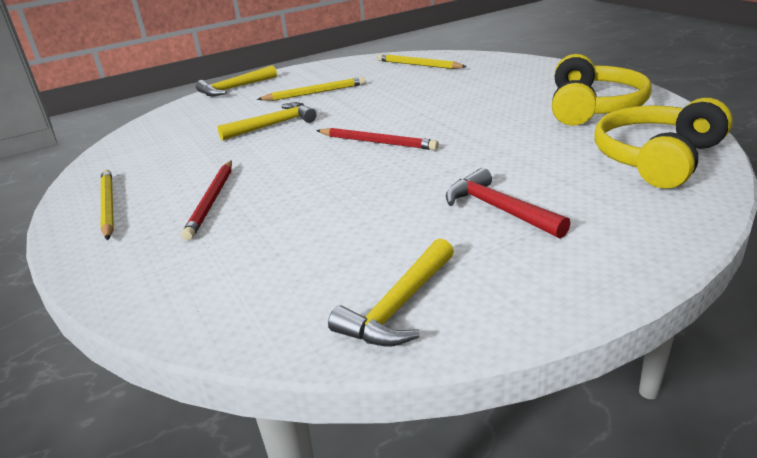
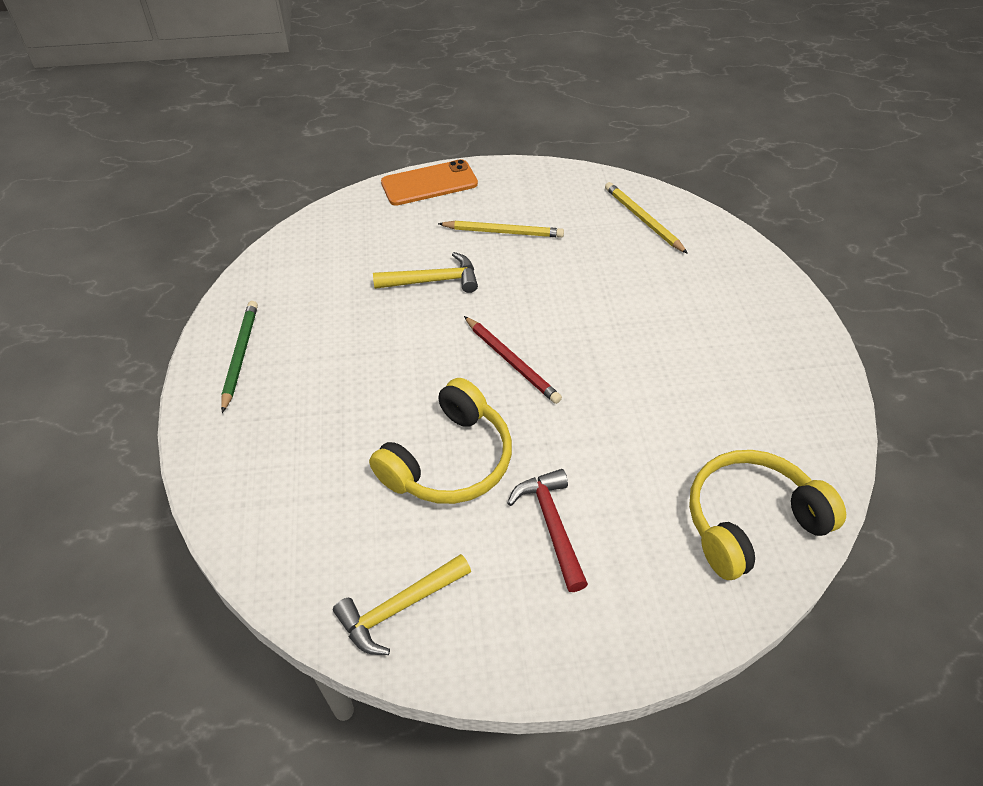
camera: 20 degrees right, 20 degrees up
(108, 206) = (240, 356): yellow pencil -> green pencil
(211, 201) = (324, 389): red pencil -> none
(234, 88) = (429, 183): yellow hammer -> orange phone
(593, 107) = (762, 400): yellow headphones -> yellow headphones (449, 460)

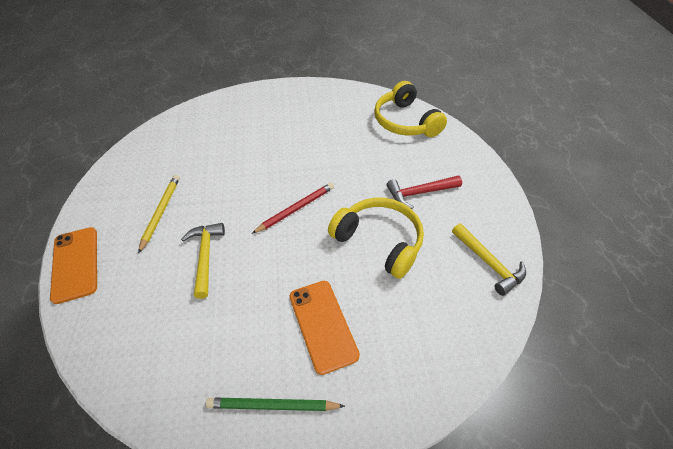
camera: 90 degrees left, 0 degrees up
(324, 395) = (322, 325): none -> orange phone
(643, 220) = (173, 139): yellow pencil -> none

